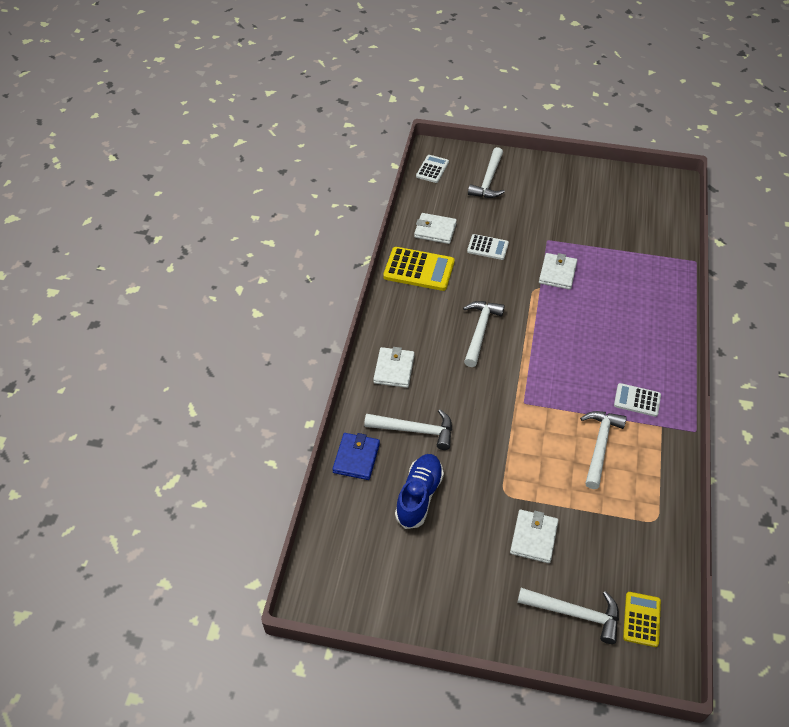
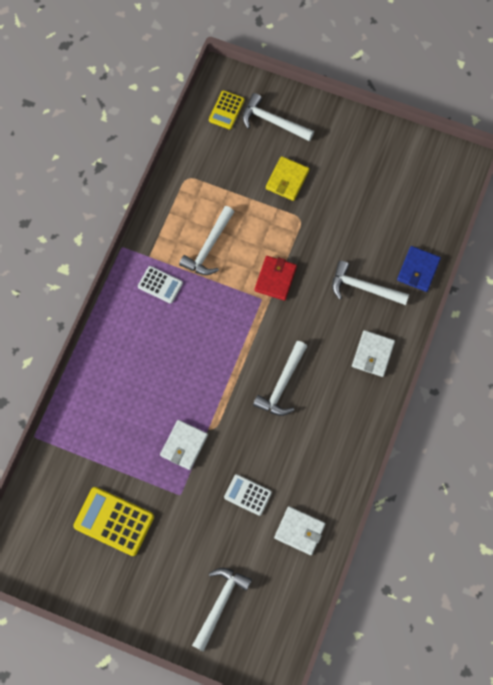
camera: 170 degrees left, 20 degrees up
(419, 270) = (328, 475): yellow calculator -> yellow calculator (114, 521)
(419, 496) = (370, 228): blue shoe -> none
(432, 169) = (283, 636): white calculator -> none
(515, 424) = (275, 279): none -> red wallet
(533, 537) = (287, 180): white wallet -> yellow wallet

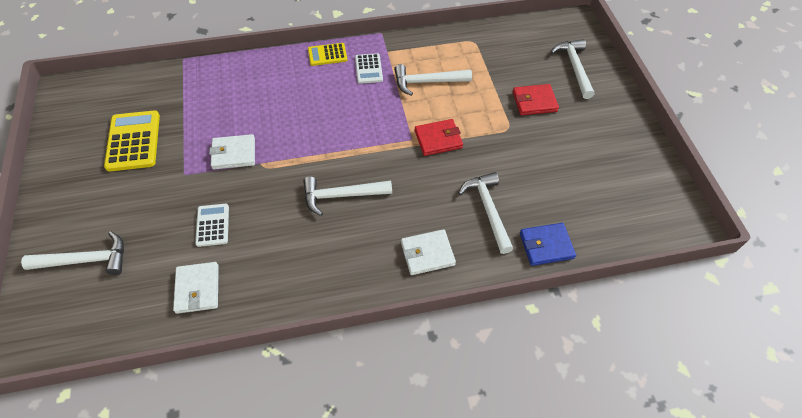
camera: 55 degrees right, 15 degrees down
(226, 110) = (552, 36): yellow calculator -> yellow calculator (327, 55)
(287, 180) = (534, 102): yellow wallet -> red wallet

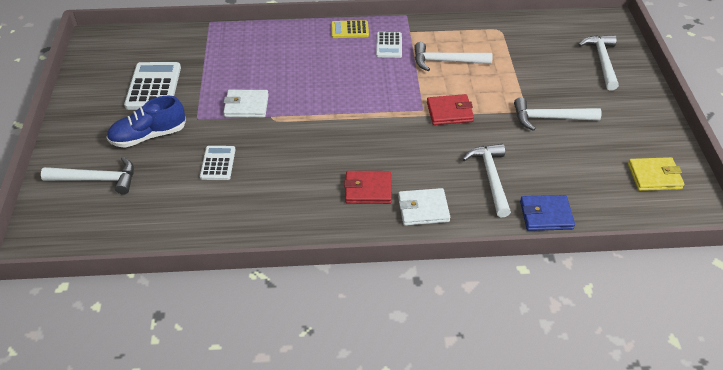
camera: 10 degrees right, 10 degrees down
(133, 141) = (154, 87): yellow calculator -> white calculator
(135, 201) = (148, 136): none -> blue shoe
(197, 289) = (196, 214): white wallet -> none
(341, 196) = (345, 151): white hammer -> white hammer (549, 118)
(534, 102) = (554, 88): red wallet -> red wallet (368, 189)
(640, 190) = (654, 176): none -> yellow wallet

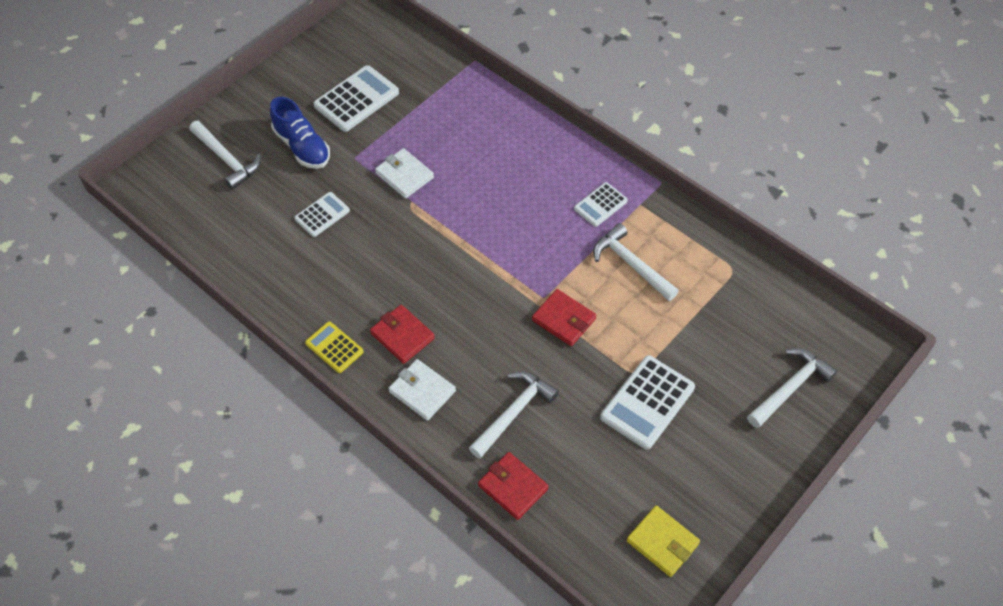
camera: 45 degrees right, 10 degrees up
(148, 136) = (302, 147): blue shoe -> blue shoe turned 150 degrees counterclockwise
(349, 30) = (586, 160): yellow calculator -> yellow calculator (334, 347)
(546, 215) = (513, 487): blue wallet -> red wallet
(549, 118) = (647, 402): white hammer -> white calculator

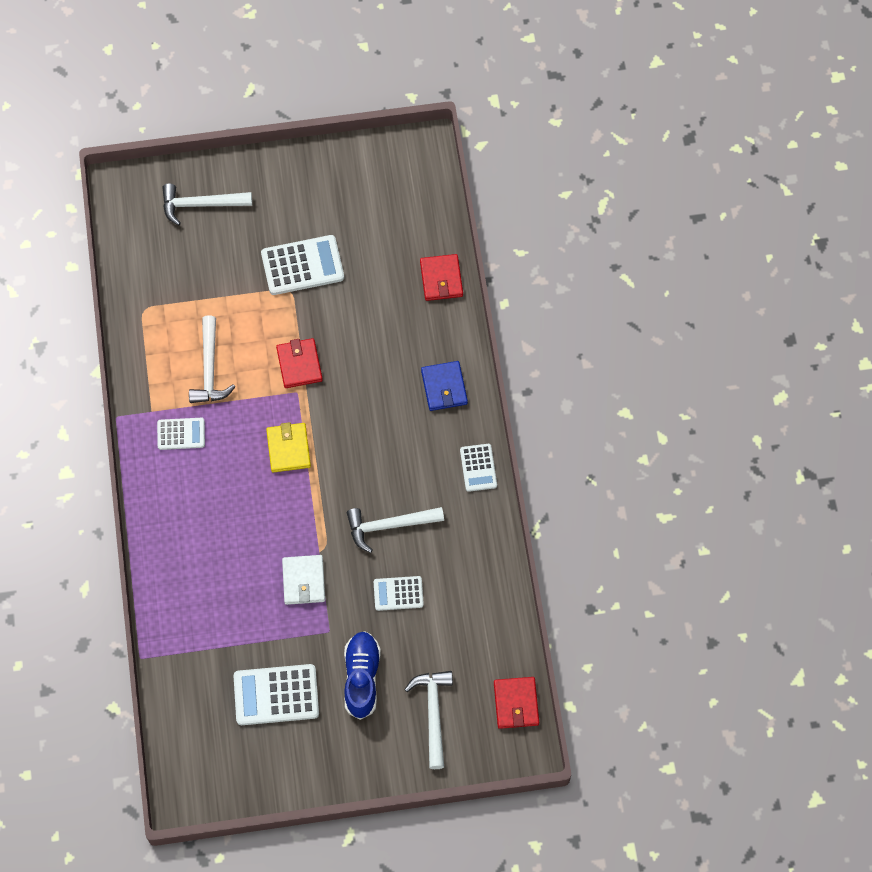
camera: 140 degrees left, 10 degrees up
(334, 347) = (478, 468): yellow calculator -> white calculator
(402, 336) = (423, 440): red wallet -> red wallet (516, 703)
(422, 391) = (444, 387): white wallet -> blue wallet
(514, 412) = (396, 326): white hammer -> white hammer (389, 526)
(662, 542) = (381, 179): yellow wallet -> yellow wallet (288, 449)

